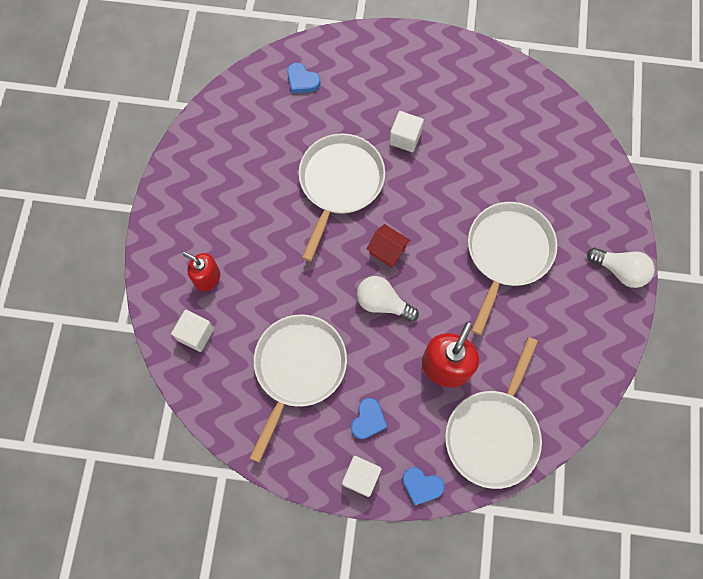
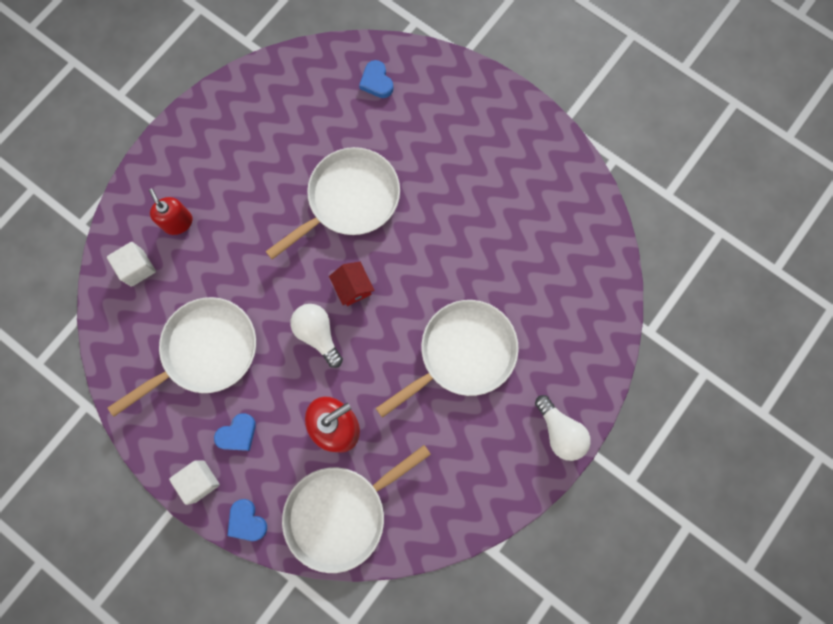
camera: 30 degrees right, 5 degrees up
(405, 138) = (437, 189): white cube -> none

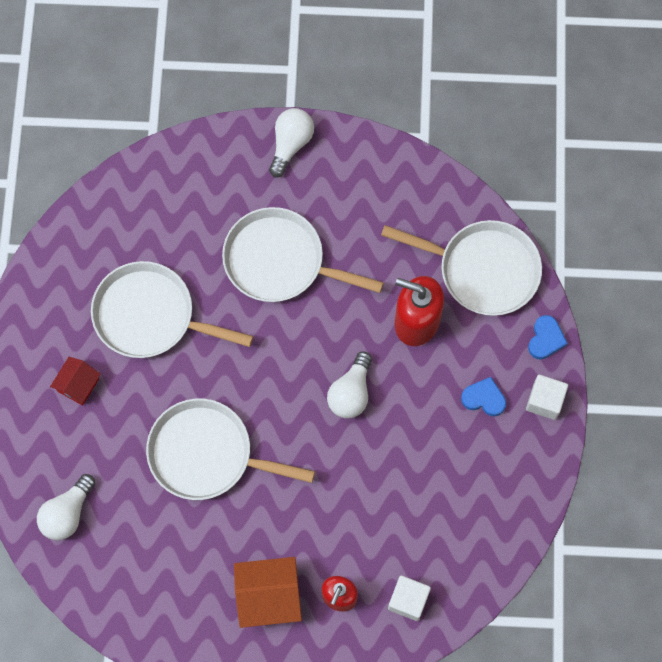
camera: 125 degrees left, 5 degrees down
(205, 351) = (436, 479): white pan -> white pan (150, 316)
(216, 175) = (269, 596): none -> orange house
(353, 288) = (287, 392): red house -> red house (78, 385)
(376, 82) = (67, 513): blue heart -> white light bulb

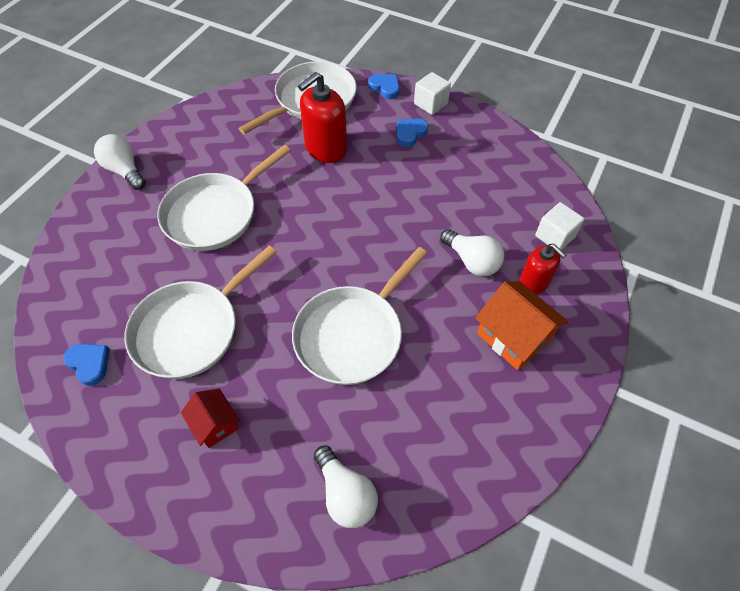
camera: 65 degrees left, 15 degrees down
(83, 255) = (89, 364): none -> blue heart
(269, 596) = (513, 336): orange house -> orange house turned 60 degrees counterclockwise
(351, 393) = (358, 209): white light bulb -> white light bulb (472, 261)

